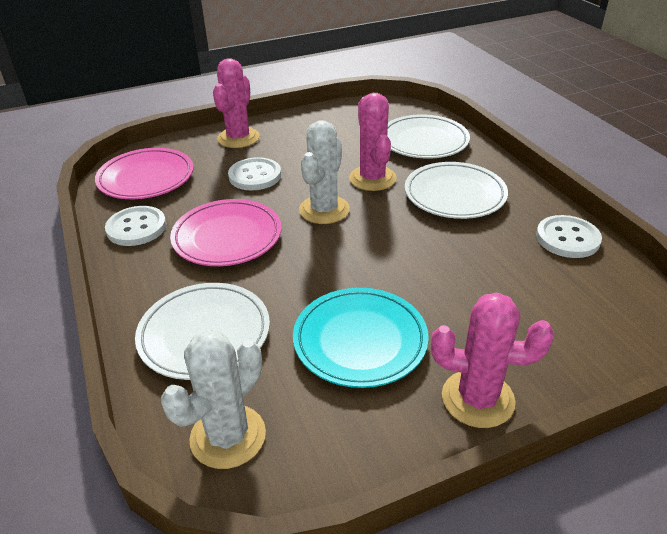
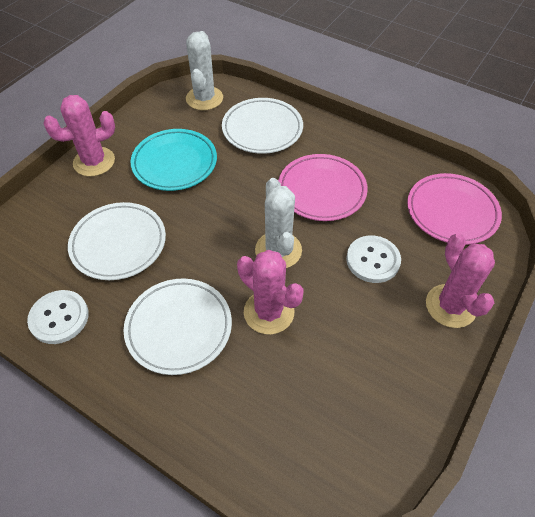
camera: 145 degrees right, 15 degrees up
(136, 228) = (390, 168): white button -> none
(424, 141) = (259, 412): white plate -> white plate (118, 244)

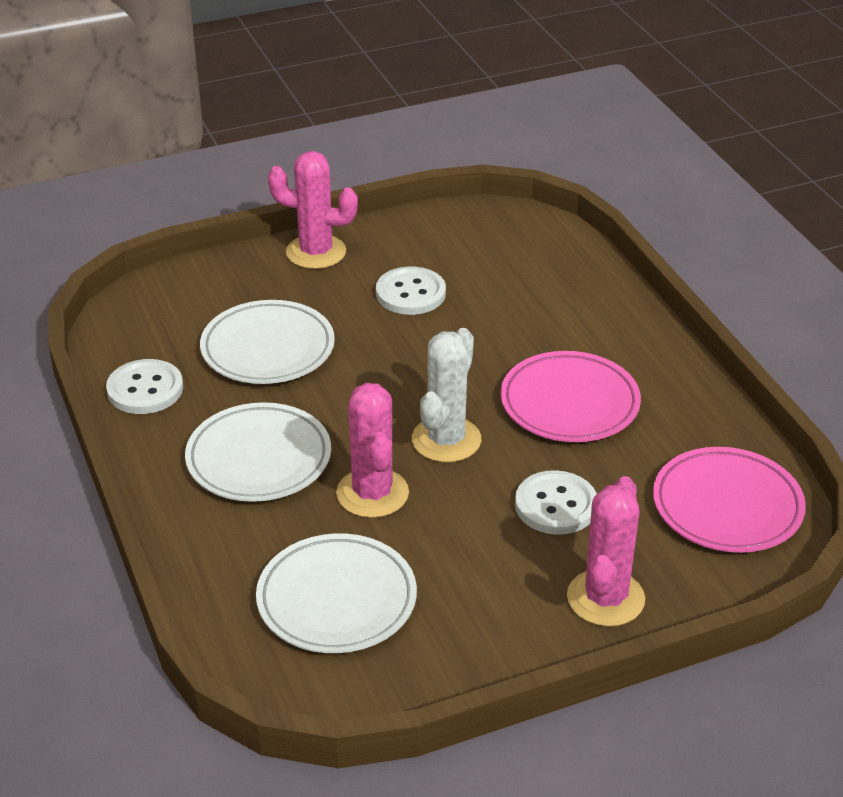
camera: 35 degrees right, 15 degrees down
(175, 163) = (410, 293): turquoise plate -> white button
(204, 98) = (520, 235): white cactus -> none
(262, 129) = (562, 302): white plate -> white plate (336, 600)

